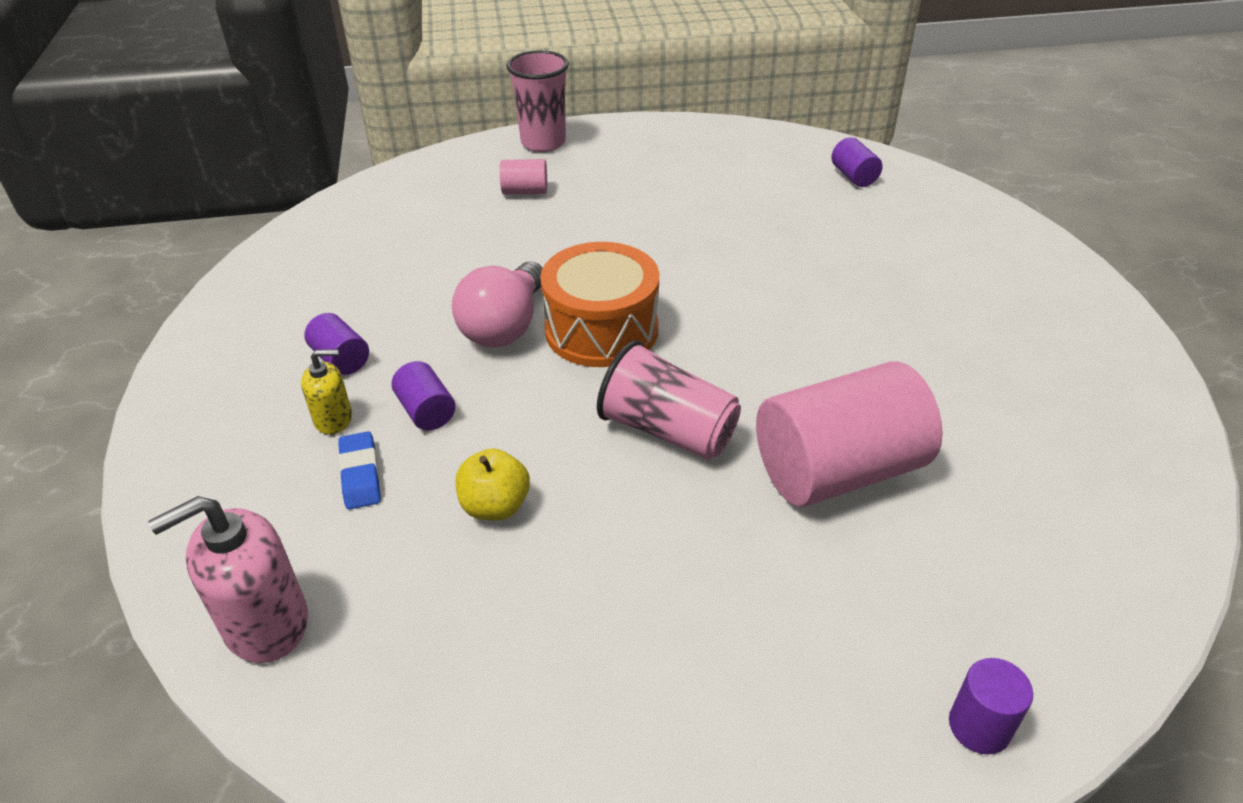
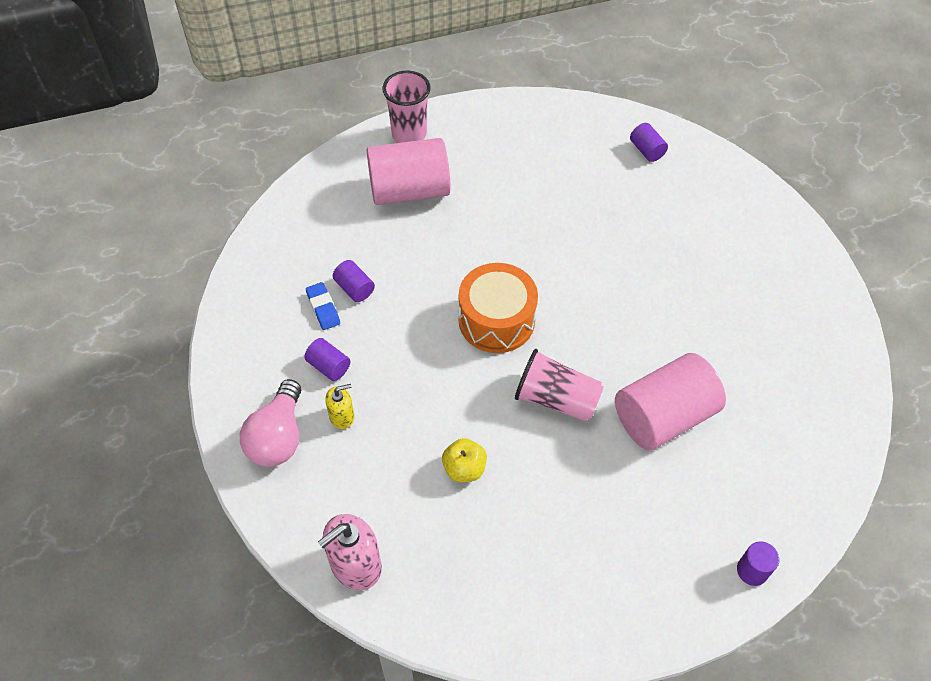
camera: 10 degrees left, 15 degrees up
(360, 475) = (374, 456): blue eraser -> blue eraser (323, 308)
(426, 411) = (400, 402): purple cylinder -> purple cylinder (354, 288)
(505, 326) = (431, 324): pink light bulb -> pink light bulb (278, 437)
(525, 191) = (409, 190): pink cylinder -> pink cylinder, size x2.26

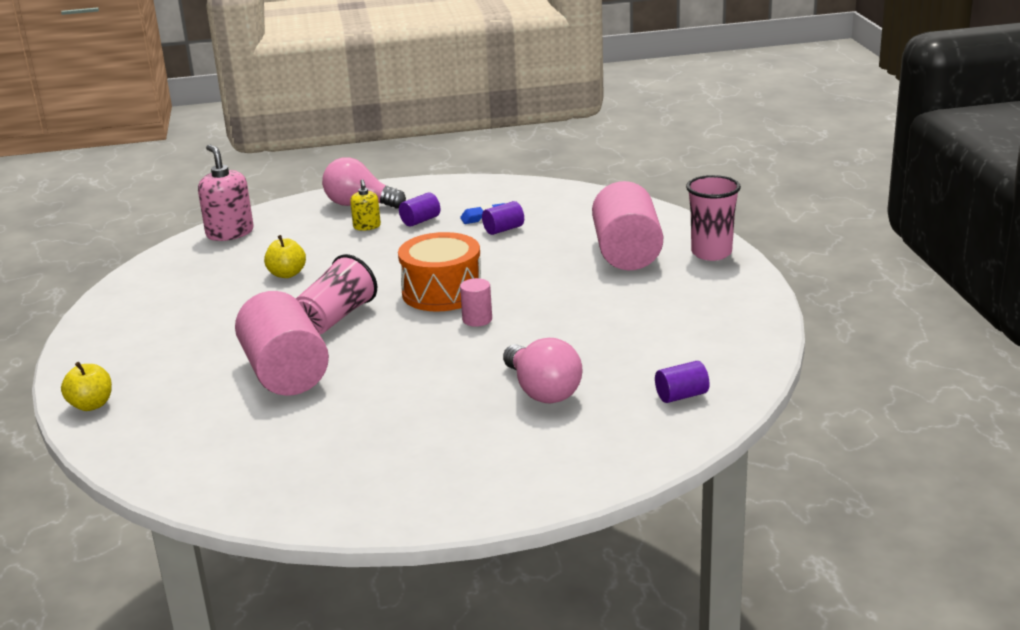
camera: 100 degrees right, 30 degrees down
(547, 286) = (477, 319): none -> pink cylinder
(656, 229) = (542, 391): none -> pink light bulb
(752, 570) = (91, 405): purple cylinder -> yellow apple

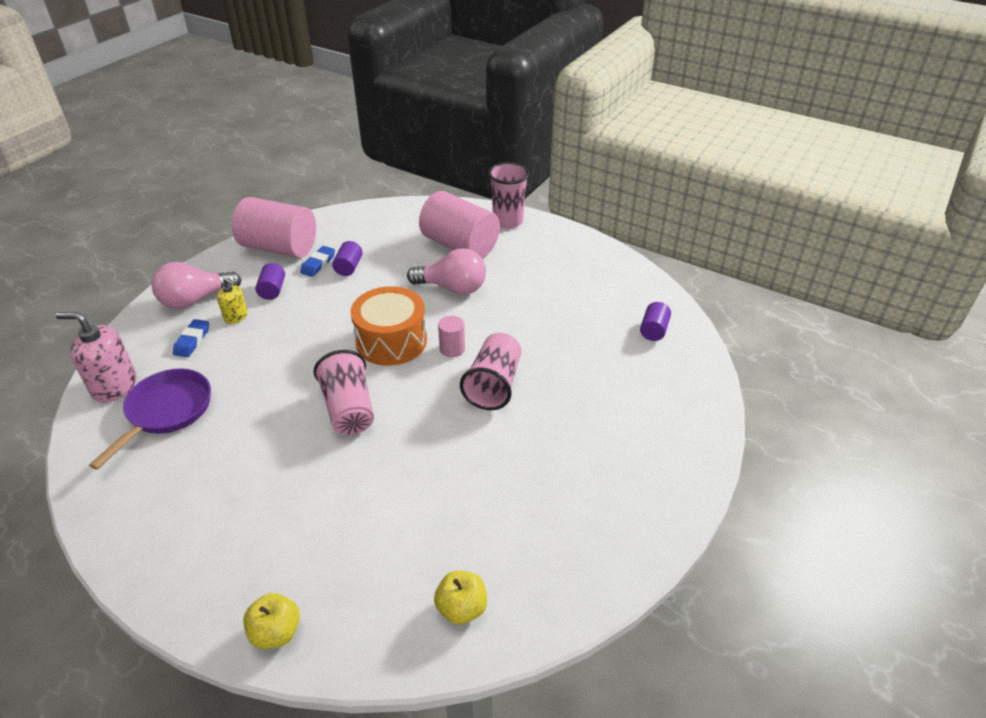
camera: 50 degrees left, 15 degrees up
(232, 262) = (166, 411): none -> purple pan
(285, 373) = (392, 481): pink cylinder -> pink cylinder (279, 248)
(287, 274) = (239, 395): yellow apple -> yellow apple (461, 608)
(315, 229) = (192, 341): none -> blue eraser
(462, 358) = (494, 385): none -> pink cup
(542, 391) = (581, 377): pink light bulb -> pink light bulb (452, 288)

